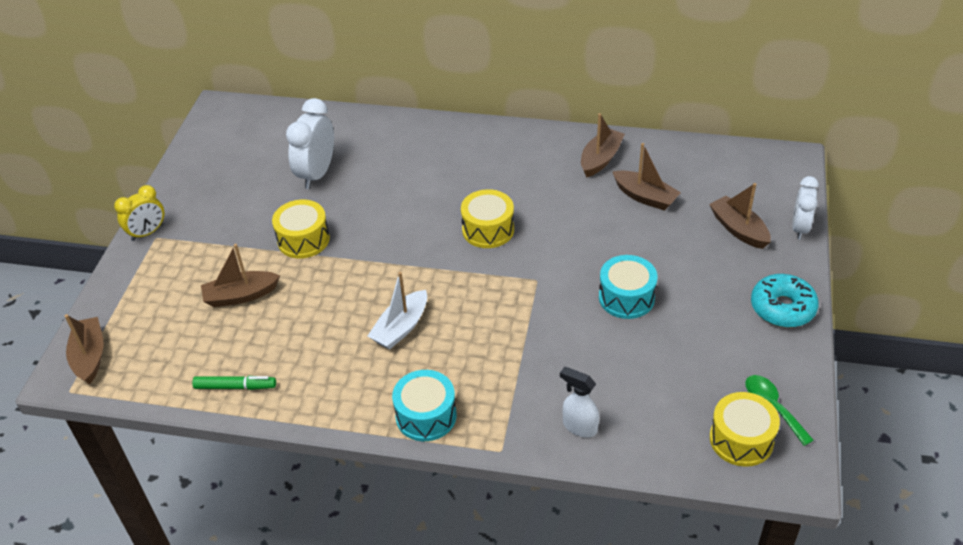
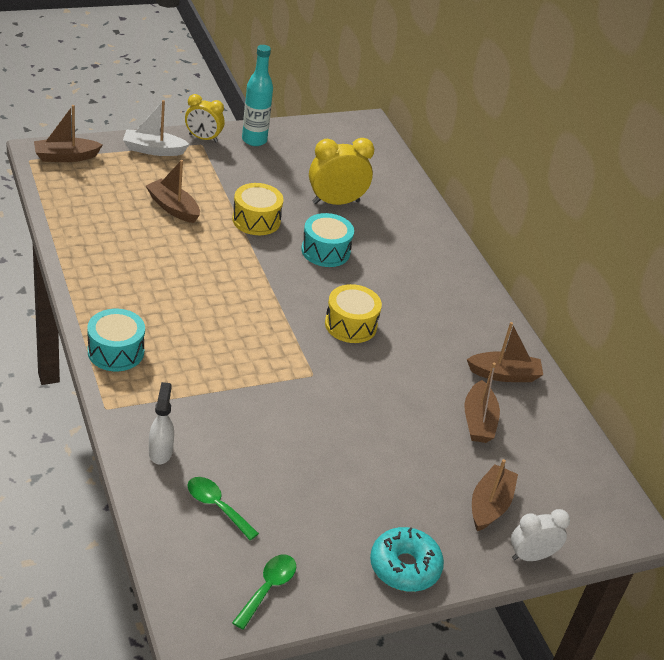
camera: 50 degrees right, 5 degrees down
(90, 356) = (66, 157): brown boat -> brown boat turned 150 degrees counterclockwise
(181, 195) = (254, 140): none -> turquoise bottle
(235, 386) = (82, 237): green marker -> none
(317, 174) = (336, 202): white clock -> yellow clock
(401, 328) = (199, 307): white boat -> white boat (153, 150)
(626, 297) = (334, 443): turquoise drum -> turquoise drum (325, 251)
(665, 408) = (216, 506): none -> green spoon
(741, 439) = (213, 573): yellow drum -> none

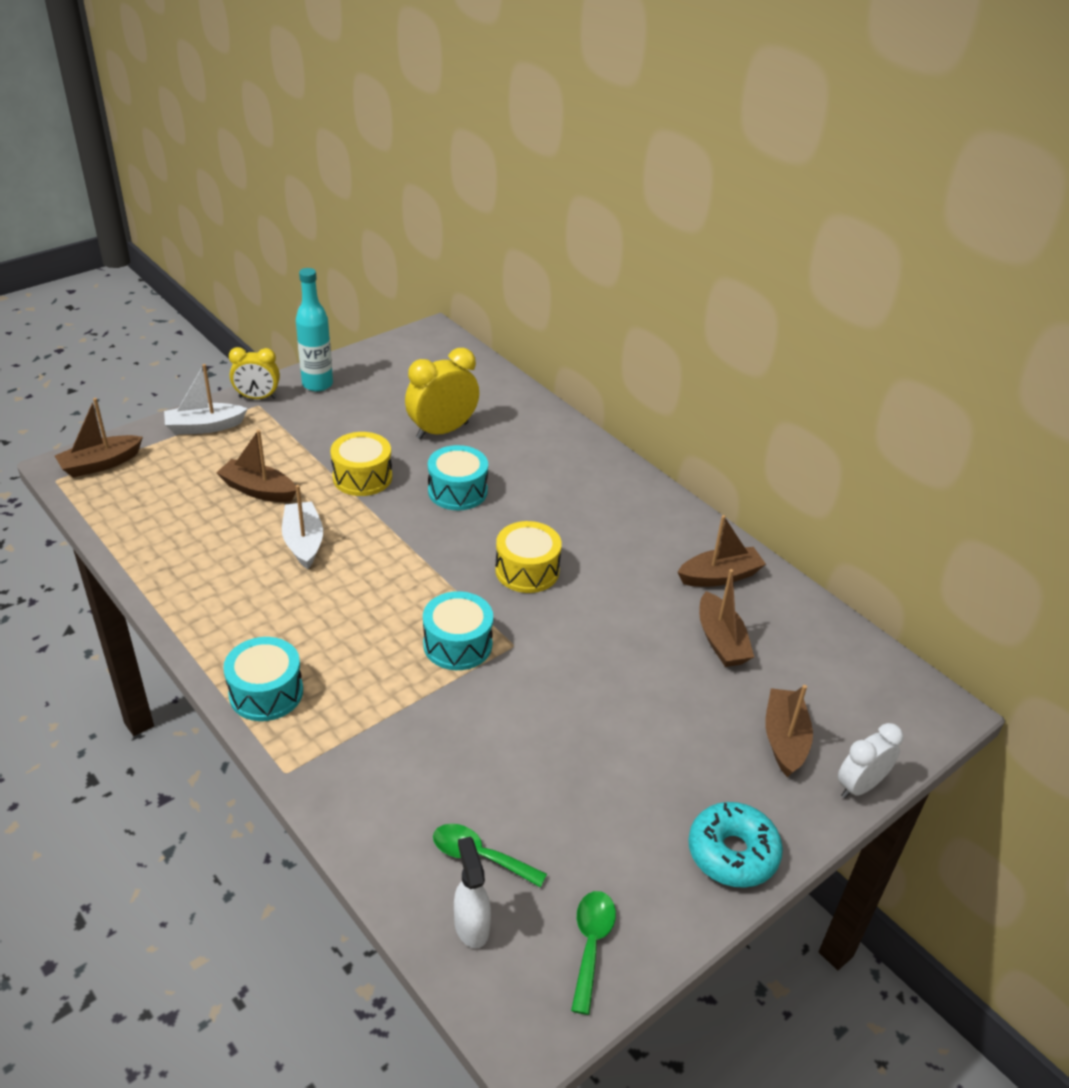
camera: 15 degrees left, 0 degrees up
(160, 452) = (378, 807): white spray bottle -> white spray bottle (471, 925)
(190, 255) = (303, 542): none -> white boat
(270, 361) = (457, 644): none -> turquoise drum

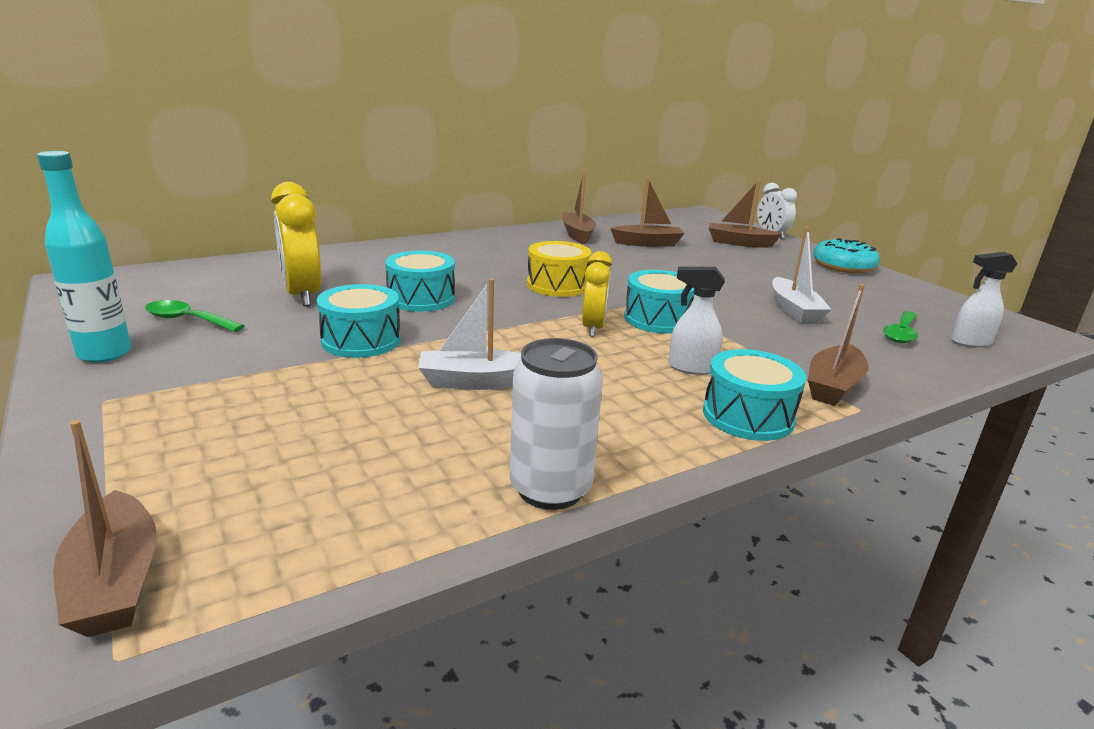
camera: 80 degrees left, 15 degrees down
(167, 589) = (550, 489): none -> white can
(204, 427) = (112, 450): white boat -> white boat (794, 311)
(257, 397) = (79, 400): yellow clock -> yellow clock (593, 328)
(258, 490) = (340, 407): brown boat -> brown boat (833, 386)
(349, 663) = (691, 368): none -> white spray bottle
(362, 477) = (361, 340): yellow drum -> turquoise drum
(591, 944) = (949, 309): green spoon -> green spoon (187, 320)

